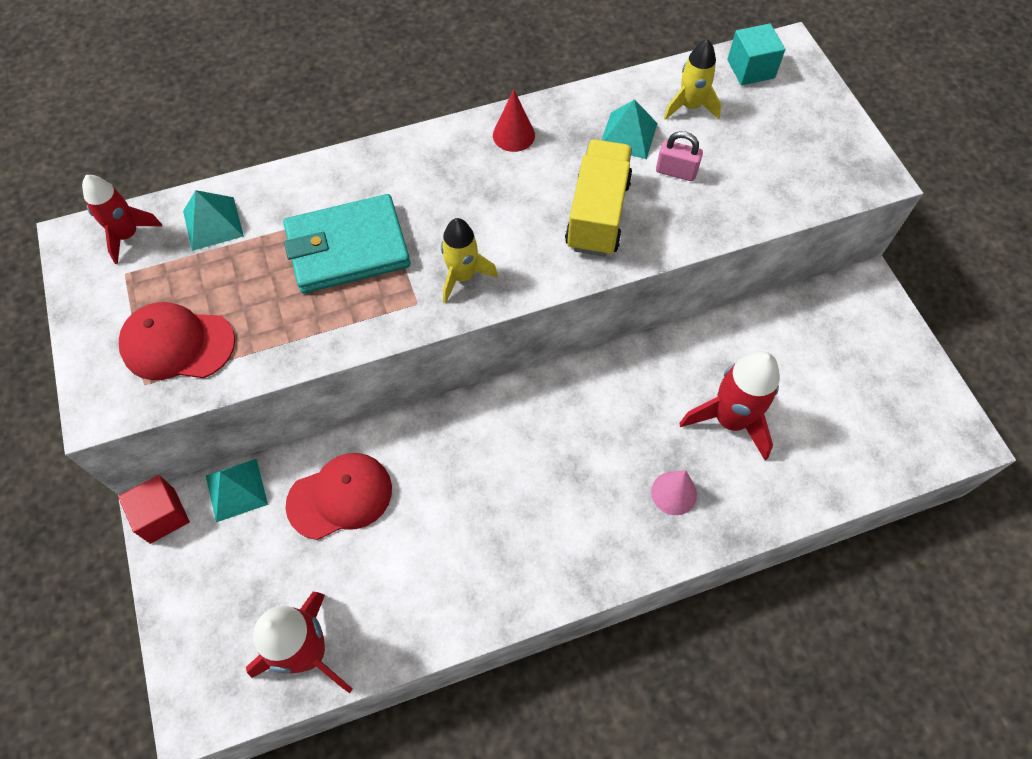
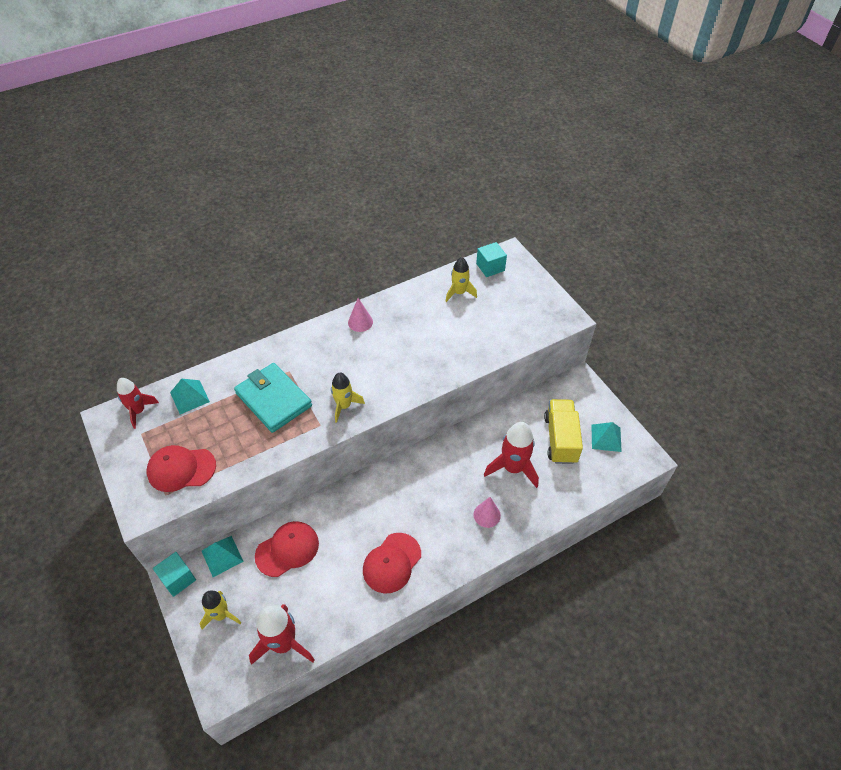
camera: 10 degrees left, 10 degrees down
(162, 516) = (178, 579): red cube -> turquoise cube
(219, 587) = (221, 615): none -> yellow rocket
(348, 248) = (273, 399): turquoise wallet -> turquoise wallet turned 75 degrees clockwise
(503, 548) = (391, 563): none -> red cap
(513, 135) = (360, 322): red cone -> pink cone
(597, 214) = (416, 360): yellow truck -> yellow truck (560, 439)
(628, 135) = (426, 313): turquoise pyramid -> turquoise pyramid (606, 438)
(676, 171) = (457, 330): pink padlock -> none

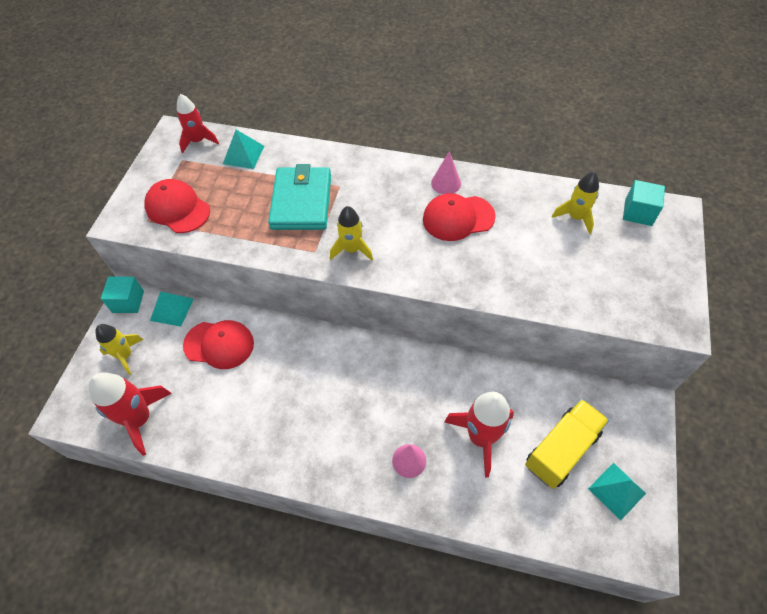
camera: 45 degrees right, 5 degrees up
(391, 563) = (283, 429): red cap -> red cap (458, 218)

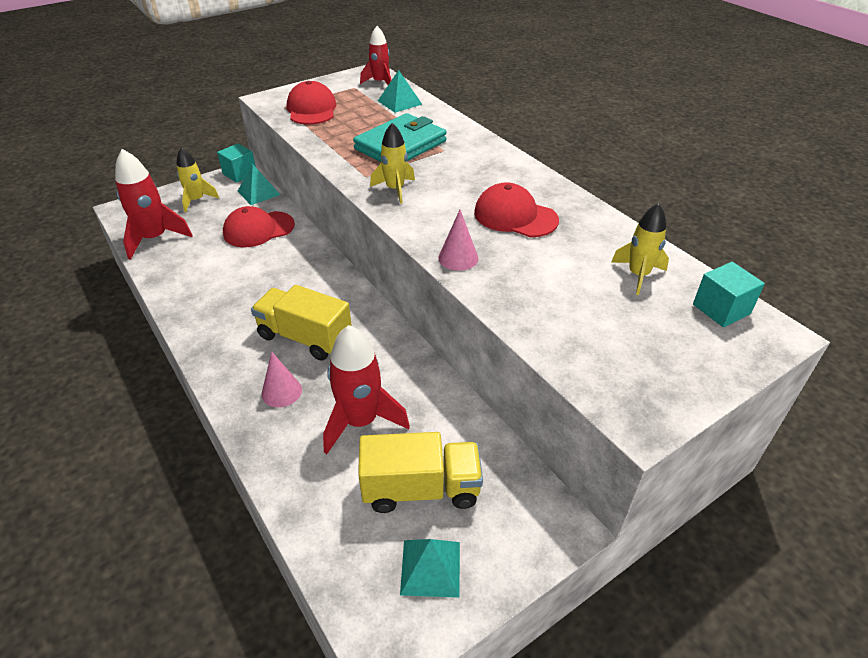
camera: 40 degrees right, 15 degrees down
(219, 344) = (258, 229): red cap -> red cap turned 105 degrees clockwise
(373, 408) = (305, 337): none -> yellow truck
(446, 183) = (538, 190): pink cone -> pink cone (458, 258)

